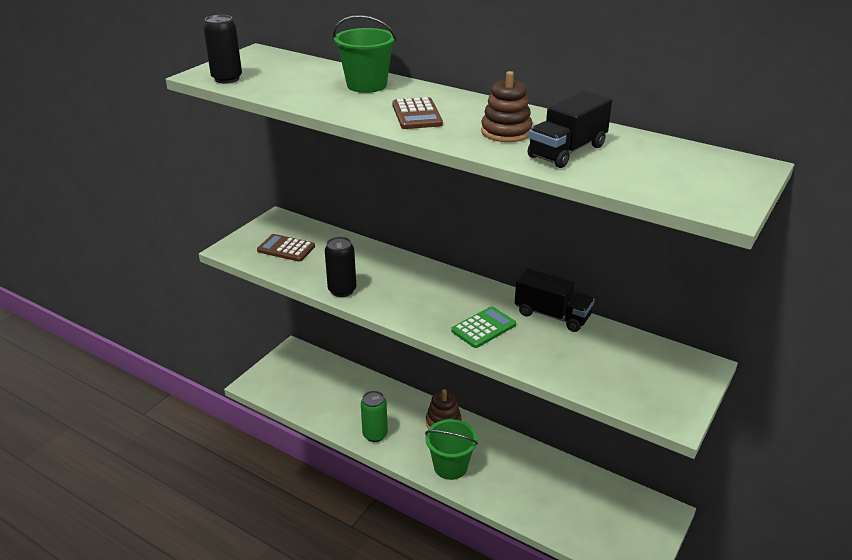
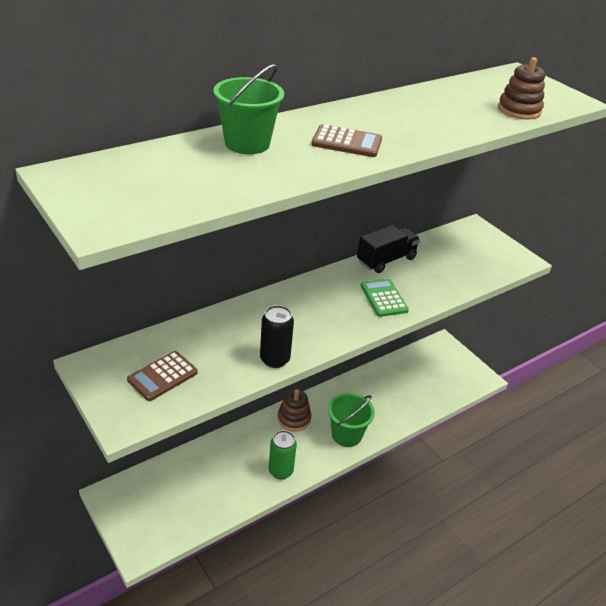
camera: 70 degrees left, 5 degrees up
(227, 79) = (137, 213): black can -> none
(506, 132) = (413, 120): brown stacking toy -> brown stacking toy (519, 110)
(567, 151) = (464, 112): black truck -> none

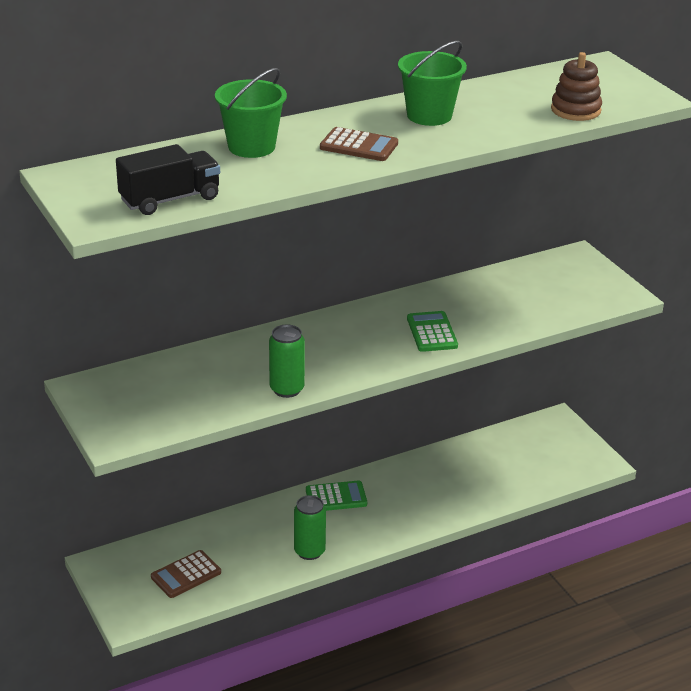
camera: 10 degrees right, 5 degrees down
(162, 376) = (160, 400): brown calculator -> brown calculator (186, 575)
(274, 359) = (287, 389): black can -> green can
(294, 419) = (336, 497): brown stacking toy -> green calculator
(346, 435) = (401, 518): green bucket -> green bucket (429, 115)
(386, 260) = (447, 291): black truck -> black truck (170, 199)

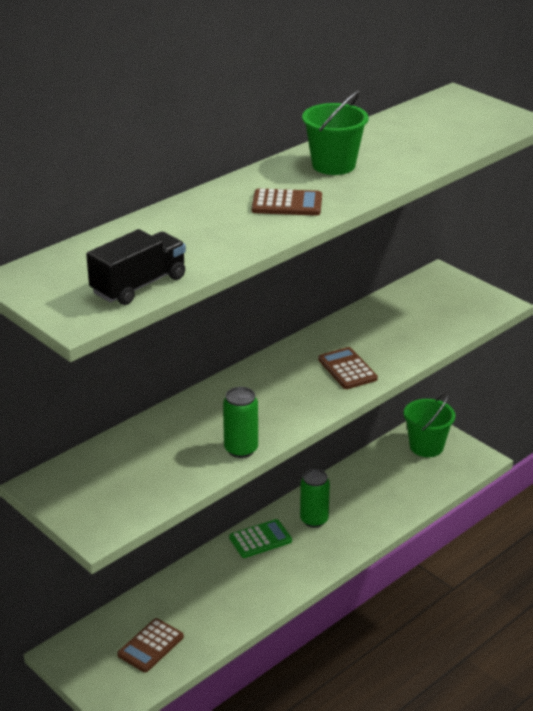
camera: 15 degrees left, 0 degrees up
(251, 147) = (186, 220): green bucket -> green bucket (426, 446)
(309, 551) = (258, 597): green can -> green can (314, 520)
(431, 332) = (347, 369): green calculator -> brown calculator
(575, 110) = (460, 141): brown stacking toy -> none

